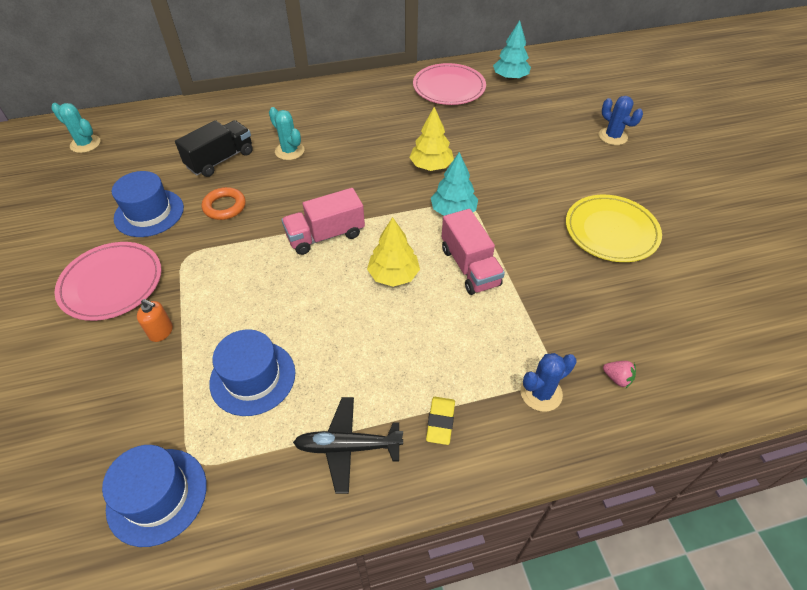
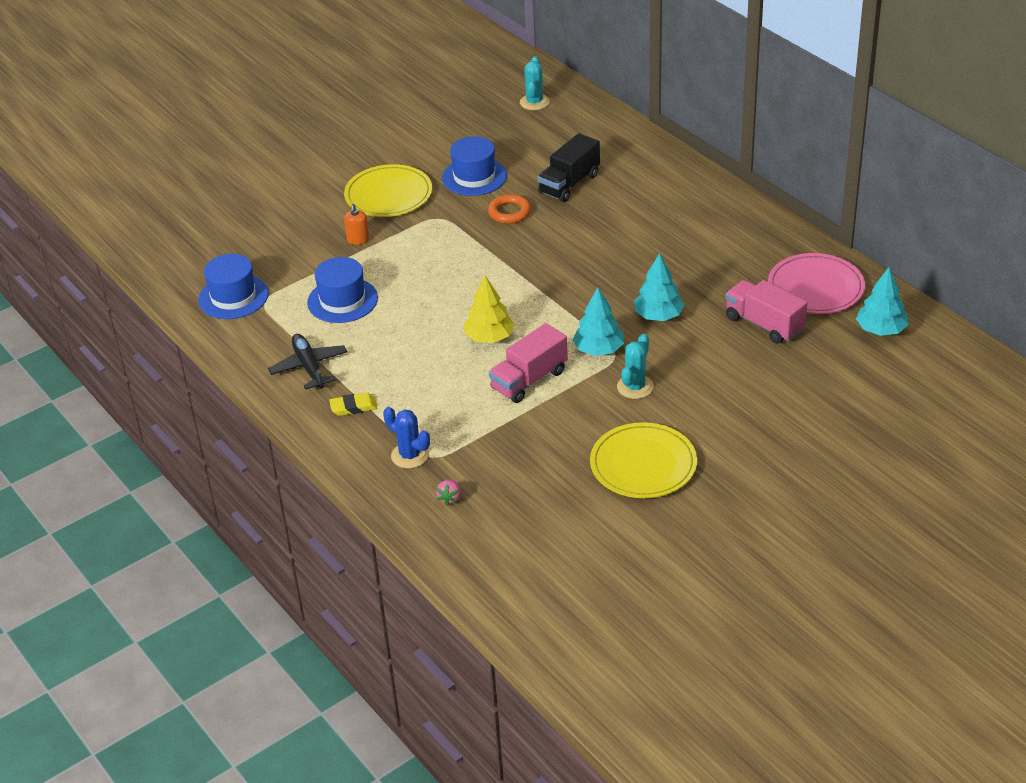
camera: 70 degrees right, 10 degrees down
(111, 283) = (388, 195): pink plate -> yellow plate
(220, 160) = (569, 184): black truck -> black truck turned 105 degrees clockwise
(289, 151) = (613, 218): turquoise cactus -> turquoise cactus (635, 387)
(325, 235) = (512, 282): pink truck -> pink truck (764, 324)
(431, 166) = (658, 316): yellow tree -> turquoise tree
(612, 136) = (820, 439): blue cactus -> none

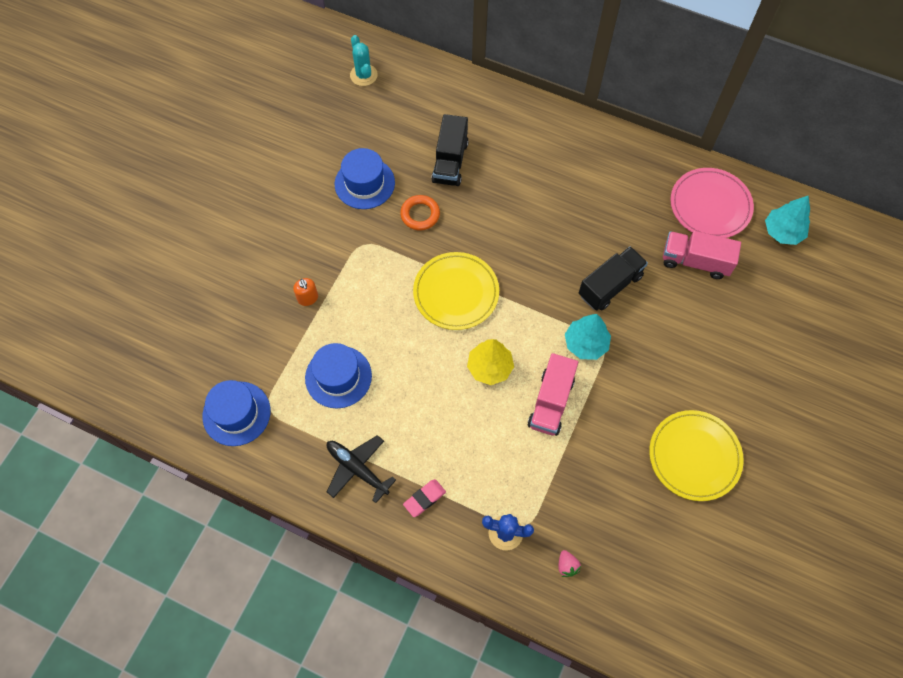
camera: 30 degrees left, 25 degrees up
(353, 407) = (424, 498): yellow eraser -> pink eraser
(388, 195) = (302, 233): yellow plate -> yellow plate (456, 292)
(635, 387) = (638, 373): turquoise cactus -> none
(658, 316) = (610, 285): turquoise tree -> black truck

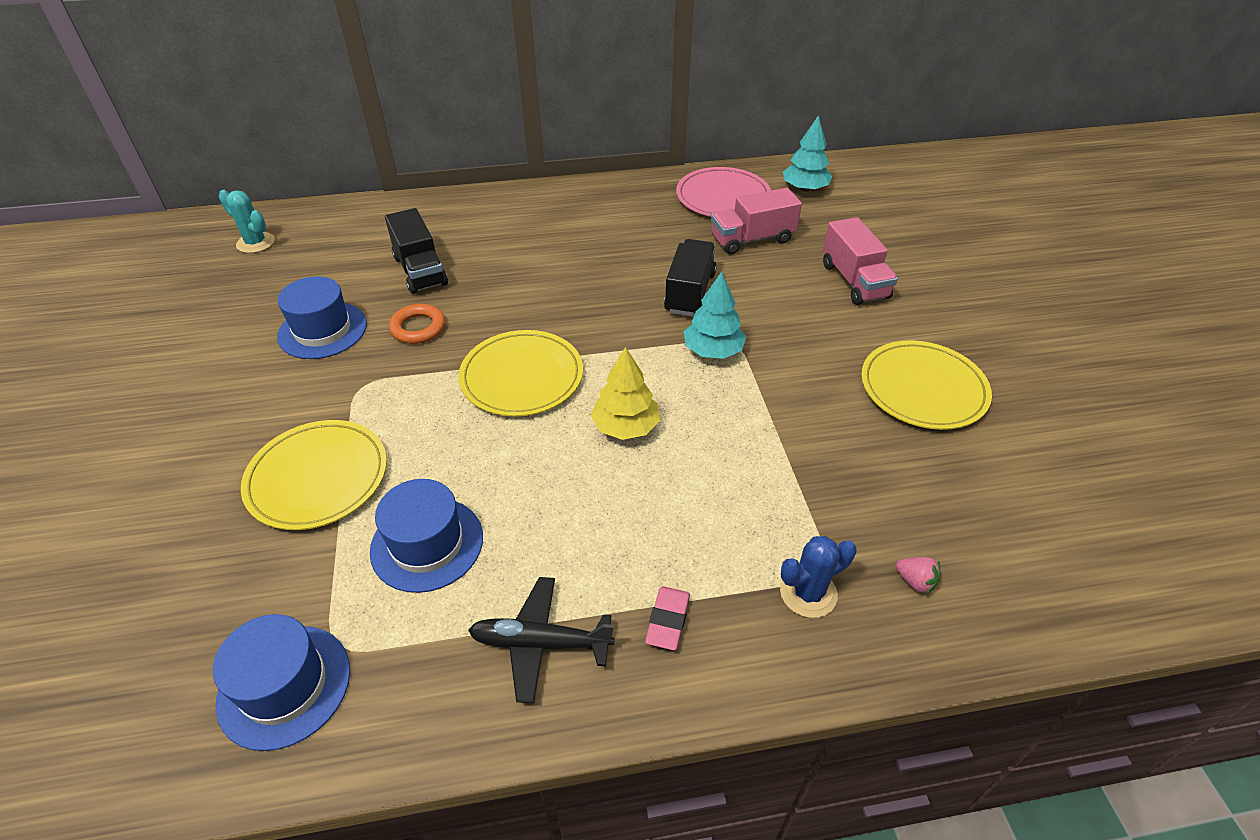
camera: 35 degrees left, 20 degrees down
(308, 298) = (318, 477): orange soap dispenser -> yellow plate
(551, 402) = (727, 422): pink truck -> pink truck (854, 281)

